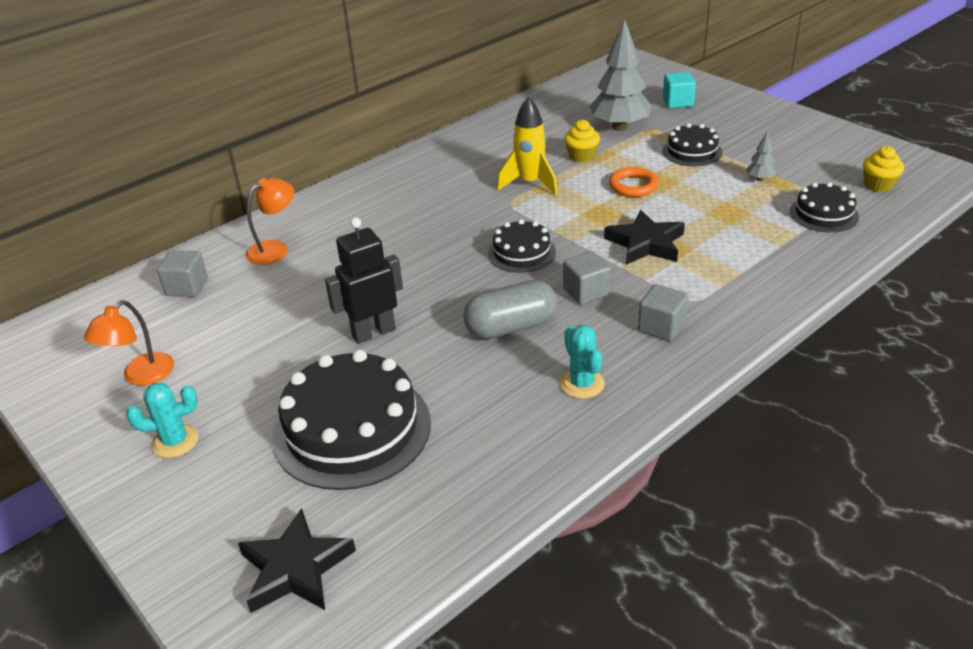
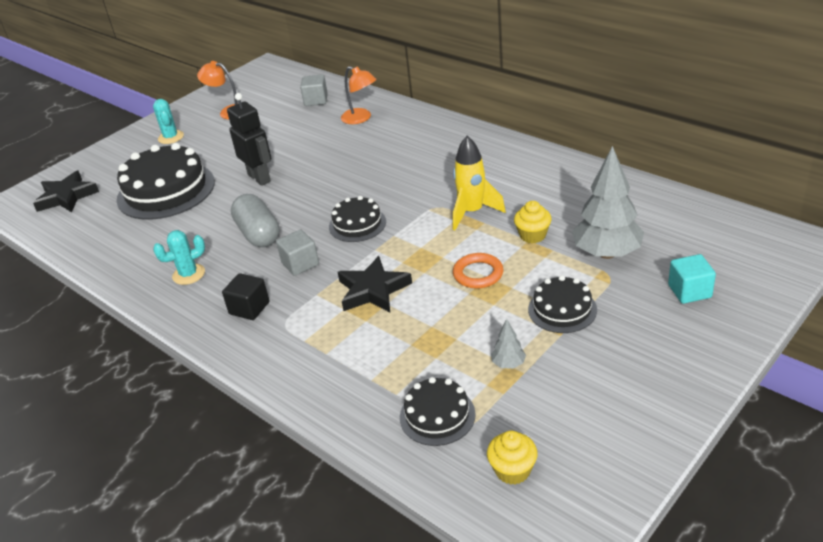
camera: 85 degrees right, 0 degrees up
(661, 327) = (249, 308): grey cube -> black cube

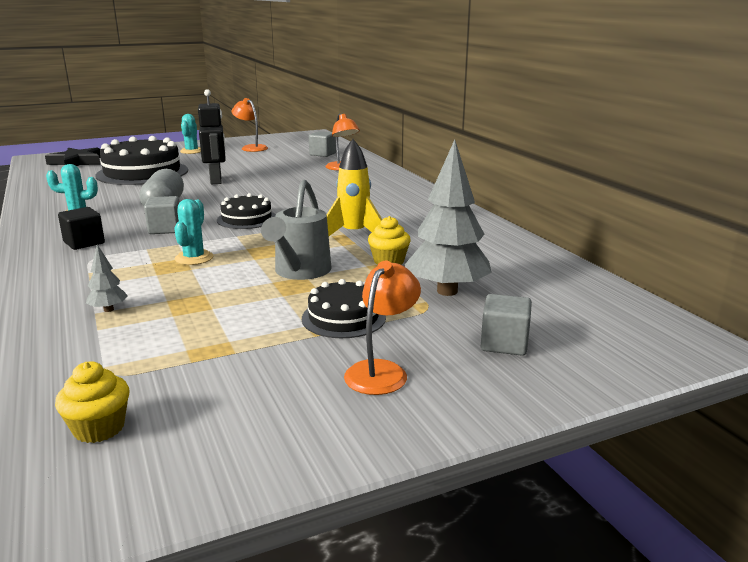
camera: 20 degrees right, 15 degrees down
(373, 290) = (194, 258): black star -> turquoise cactus
(437, 415) = (104, 357): black cake -> none
(478, 274) = (300, 272): orange ring -> grey watering can
(508, 364) = (230, 341): grey tree -> grey tree (108, 309)
(637, 348) = (382, 371): none -> orange lamp
(689, 291) = (504, 344): turquoise cube -> grey cube

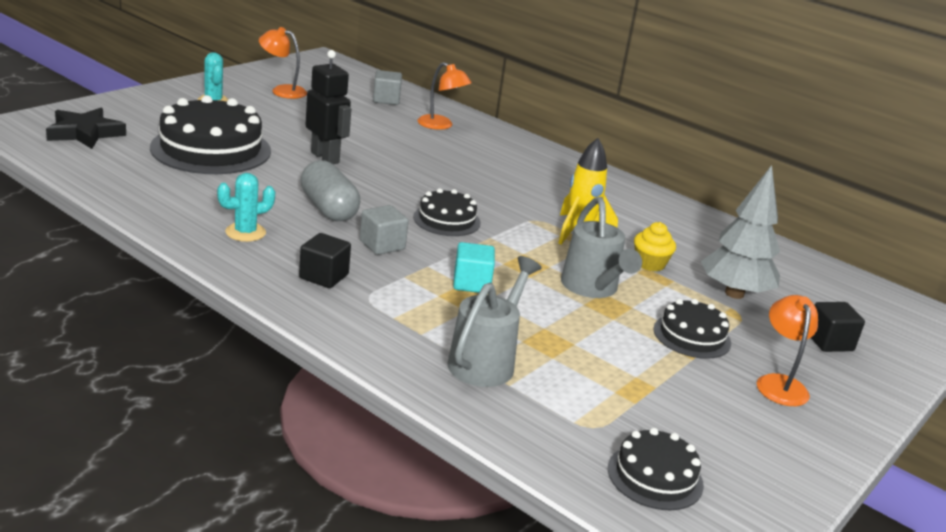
camera: 30 degrees left, 5 degrees up
(99, 428) = (655, 476): yellow cupcake -> black cake
(108, 309) = (486, 361): grey tree -> grey watering can
(194, 258) = (471, 283): turquoise cactus -> turquoise cube
(504, 344) = (829, 342): grey cube -> black cube

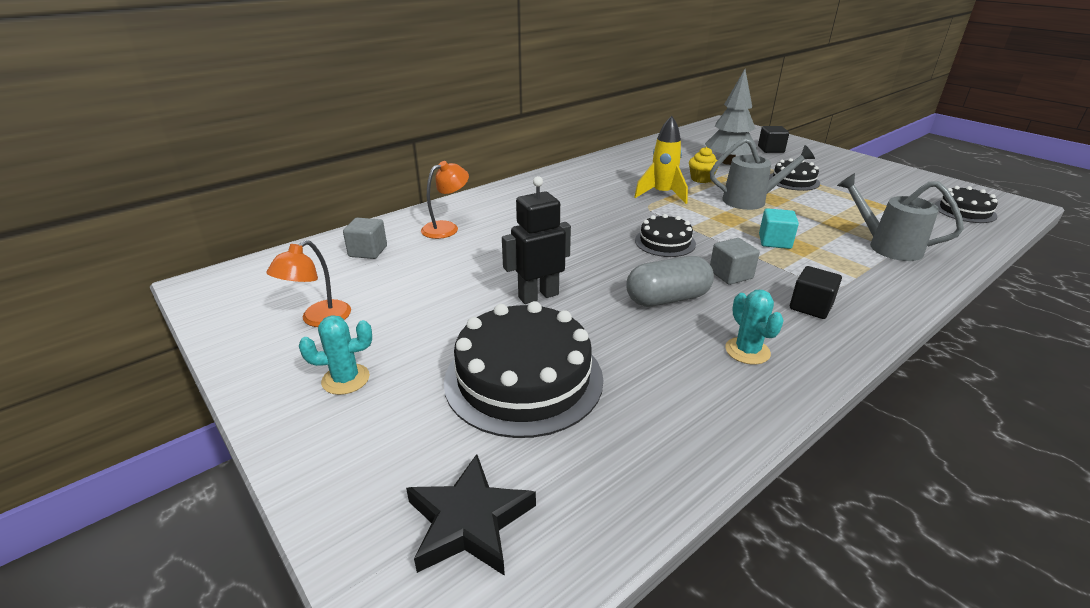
camera: 75 degrees left, 5 degrees up
(779, 383) = (830, 167): orange lamp -> none

